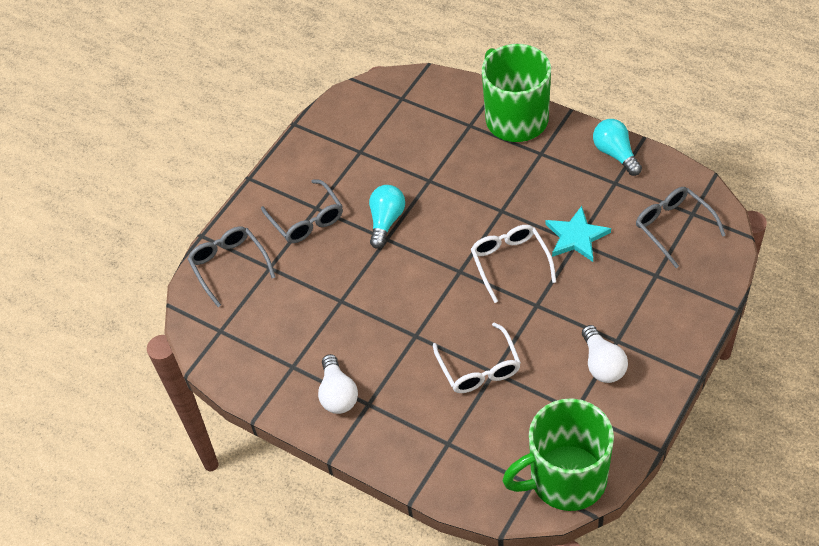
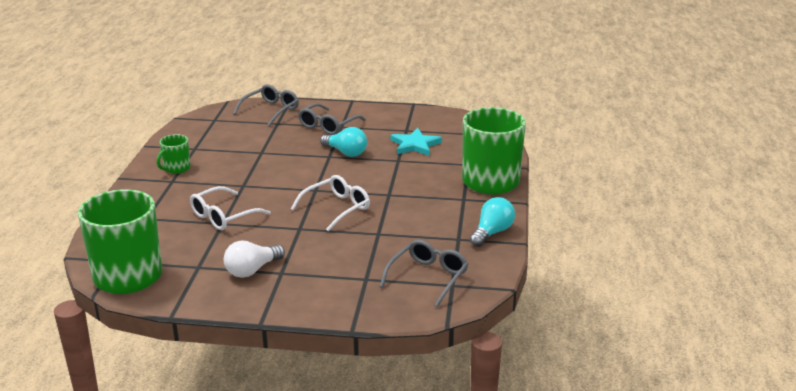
camera: 60 degrees right, 25 degrees down
(338, 394) = (176, 168): white light bulb -> green mug
(386, 221) = (346, 152): turquoise light bulb -> turquoise light bulb turned 45 degrees clockwise
(576, 237) = (383, 232): turquoise star -> turquoise star (415, 145)

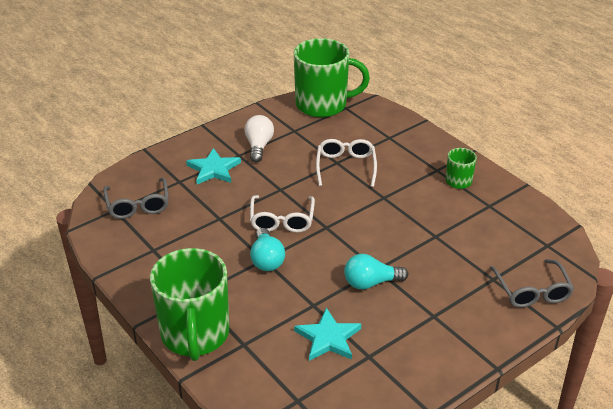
camera: 135 degrees right, 10 degrees up
(322, 272) = (213, 169): none -> turquoise star
(328, 126) = (446, 307): grey glasses -> none
(492, 233) = (132, 272): turquoise light bulb -> turquoise light bulb (266, 259)

